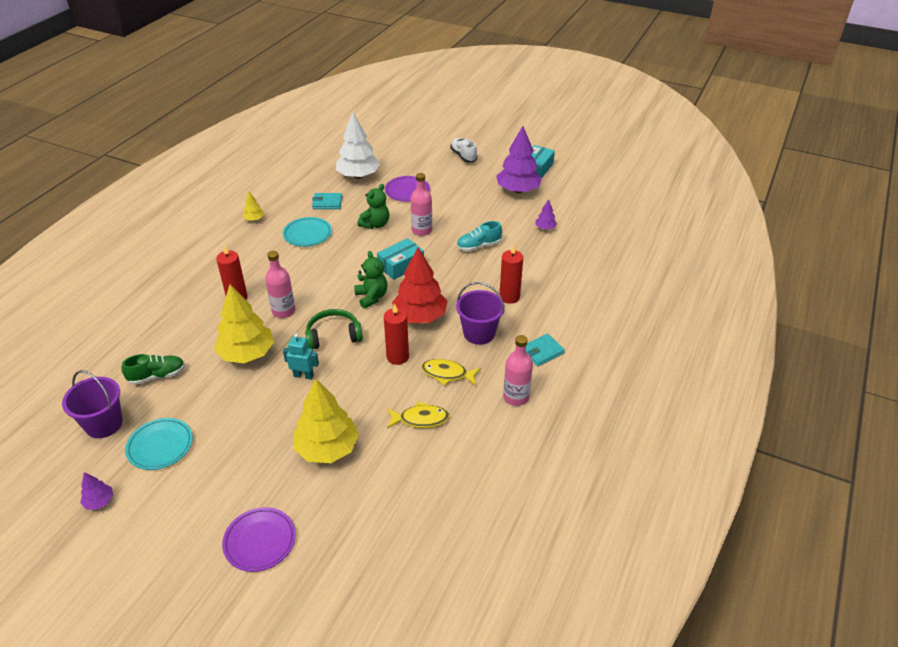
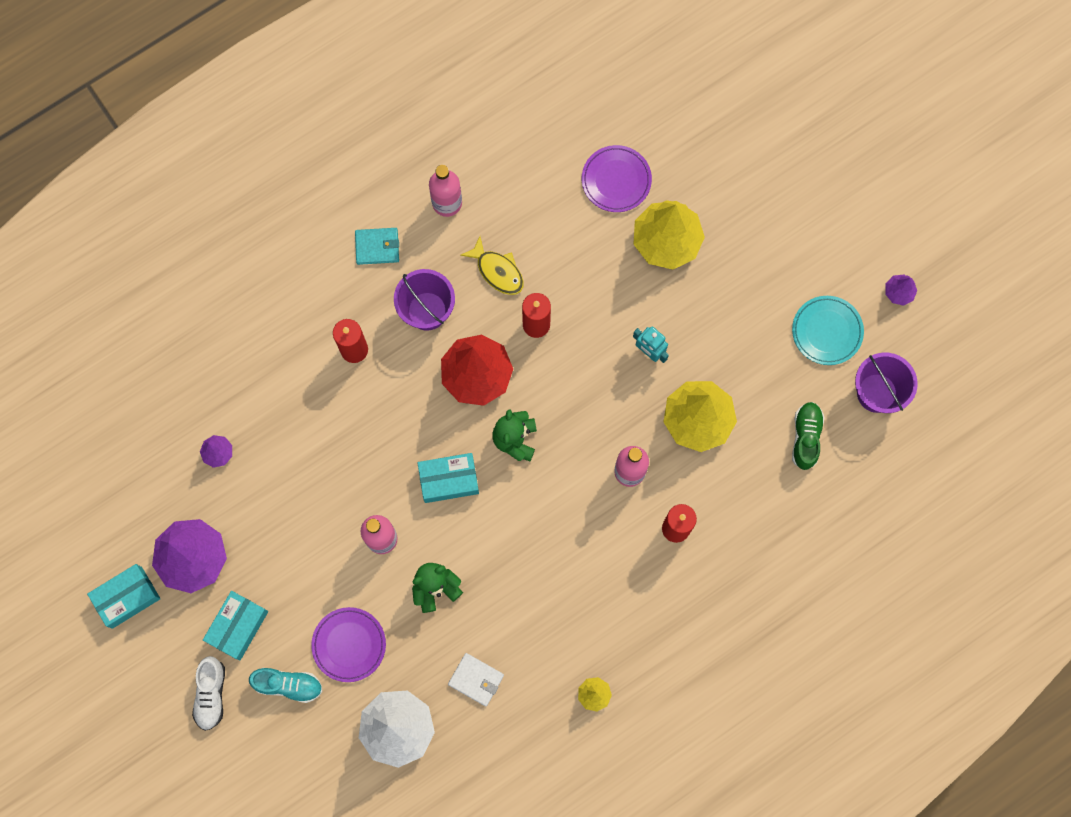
camera: 150 degrees left, 35 degrees up
(157, 376) = (806, 437): green shoe -> green shoe turned 90 degrees clockwise
(260, 541) = (767, 172): purple plate -> purple plate (616, 180)
(307, 234) = (536, 616): turquoise plate -> none
(327, 203) = (476, 679): turquoise wallet -> white wallet
(333, 335) = (590, 397): green headphones -> none
(420, 419) = (558, 227): yellow fish -> none
(471, 178) = (238, 626): none -> turquoise box
(478, 246) = (328, 464): turquoise shoe -> turquoise shoe (288, 685)

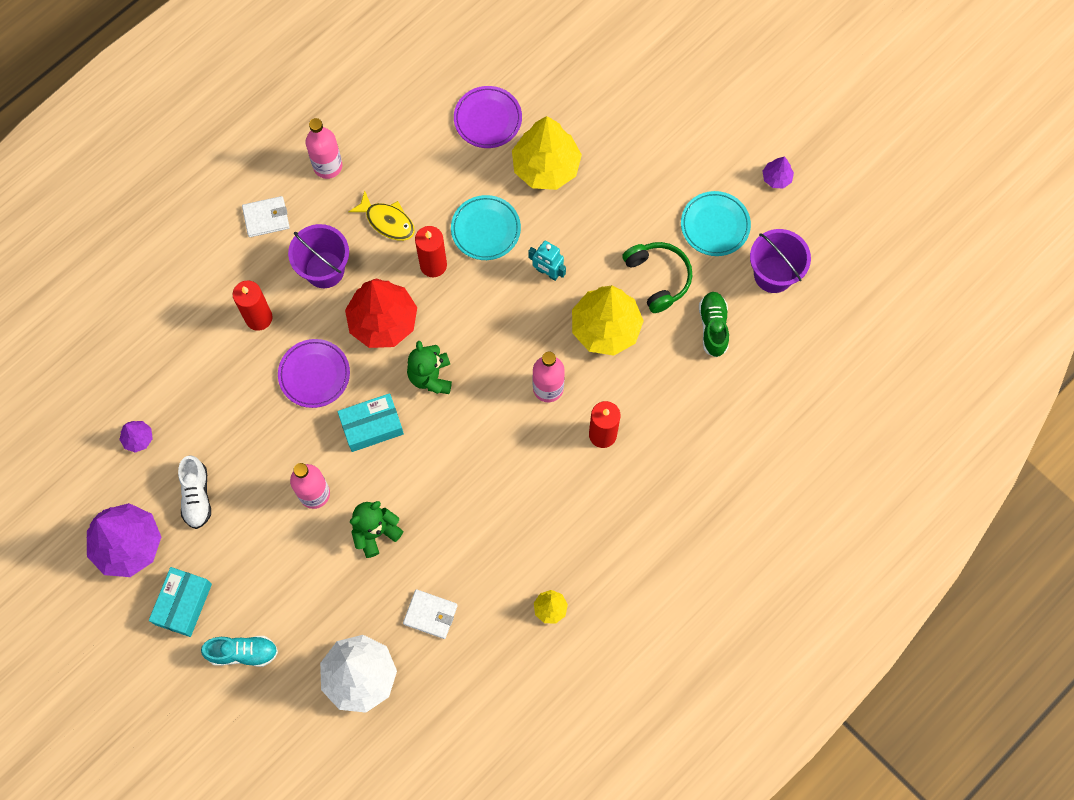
camera: 10 degrees left, 5 degrees down
(127, 597) = (67, 595): turquoise box -> none
(211, 694) = (166, 676): white shoe -> white shoe (196, 496)
(349, 645) = (298, 602): purple plate -> purple plate (314, 374)
(377, 247) = (266, 218): turquoise wallet -> white wallet
(595, 296) = (485, 229): none -> turquoise plate
(760, 376) = (658, 278): none -> green headphones

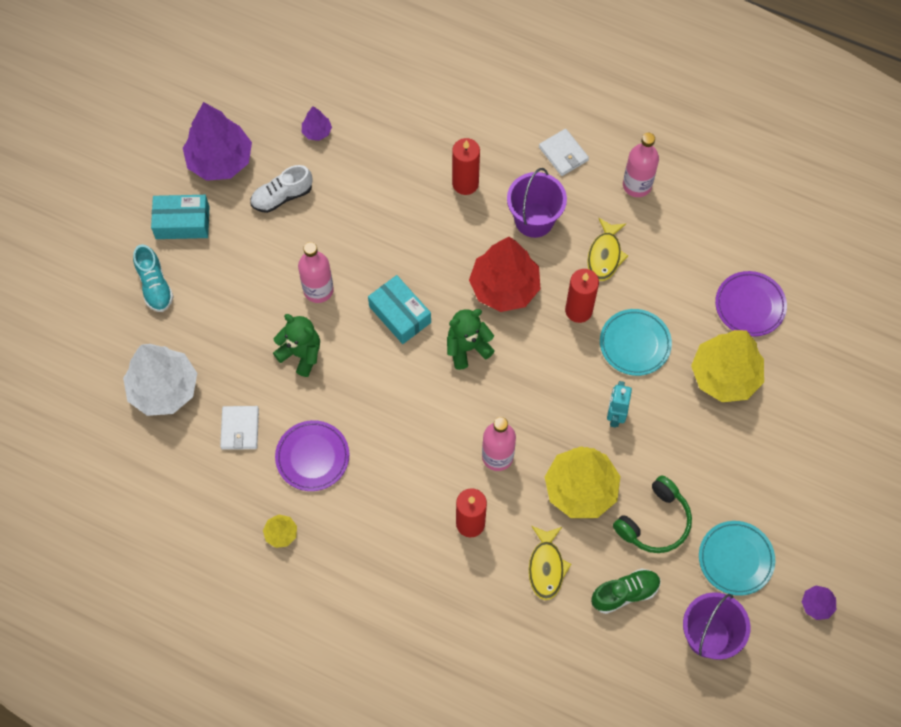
camera: 70 degrees right, 5 degrees down
(314, 374) = (430, 249): purple plate -> purple plate (312, 457)
(666, 384) = (546, 567): none -> yellow fish

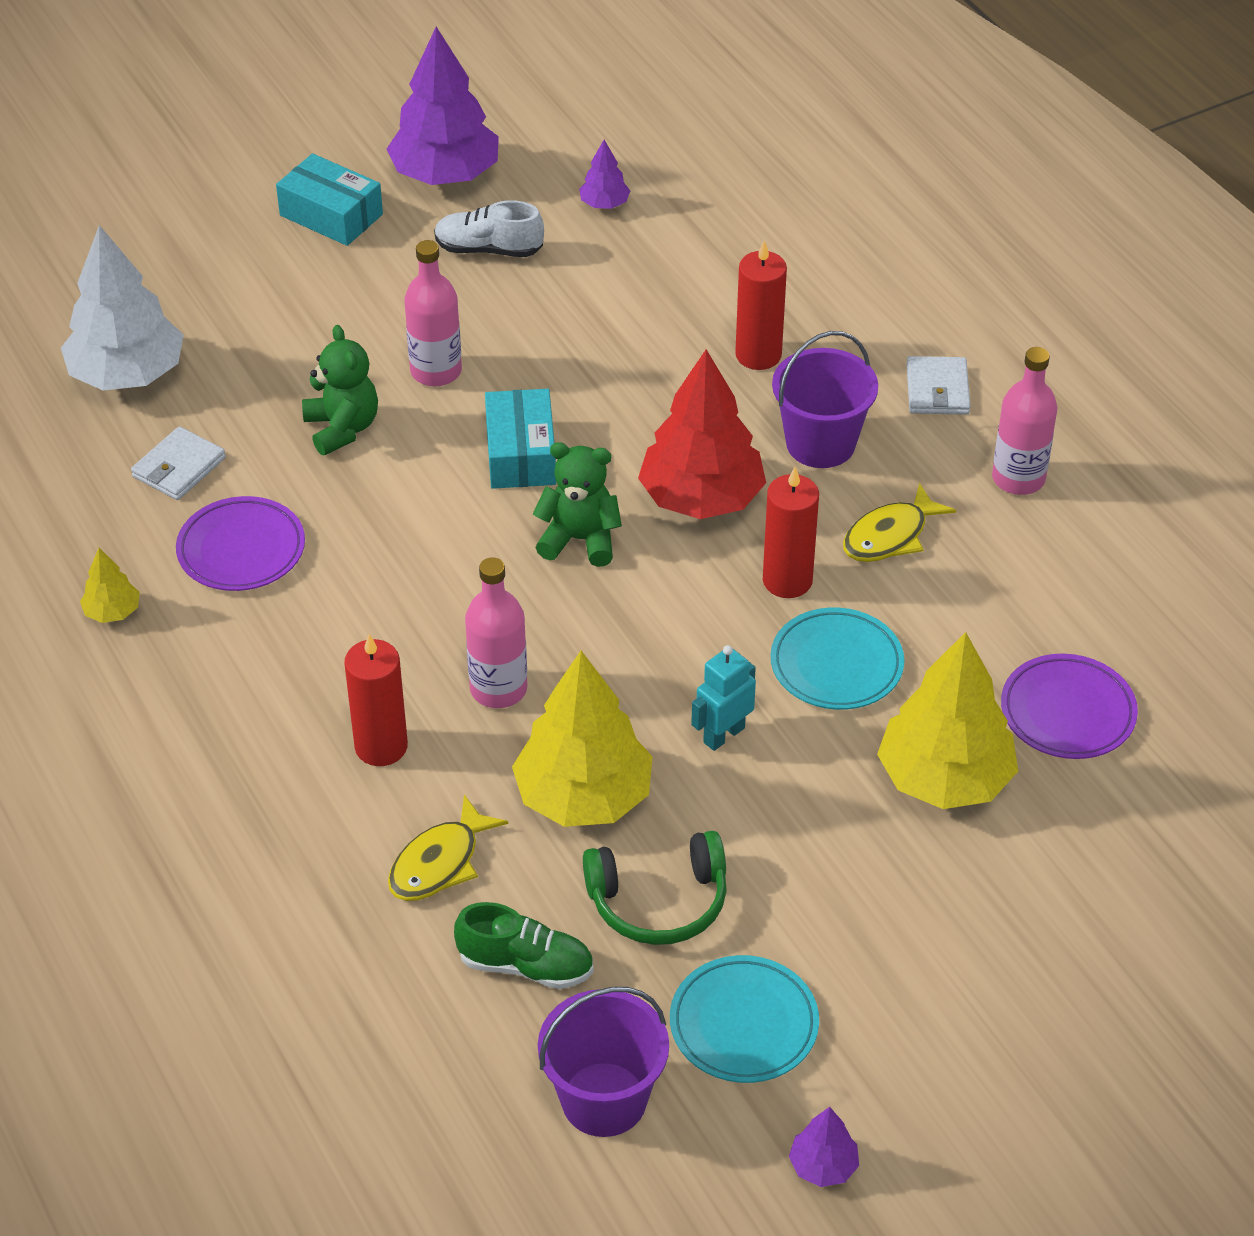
camera: 35 degrees right, 20 degrees down
(155, 285) = (229, 262): turquoise shoe -> none

